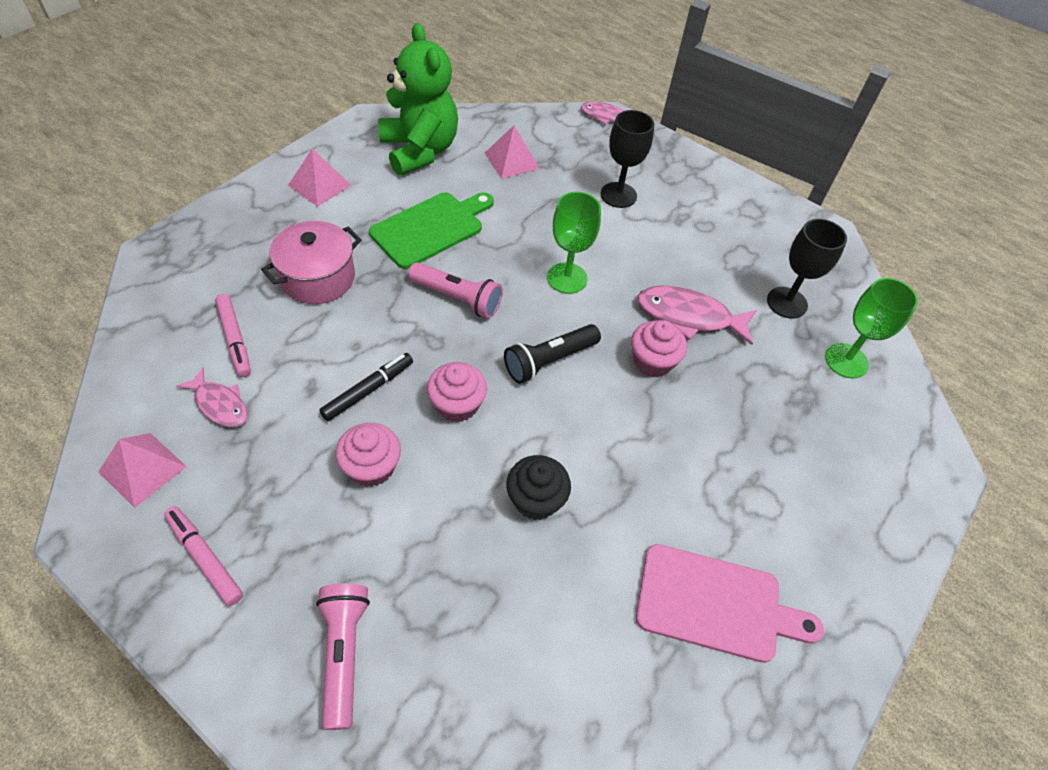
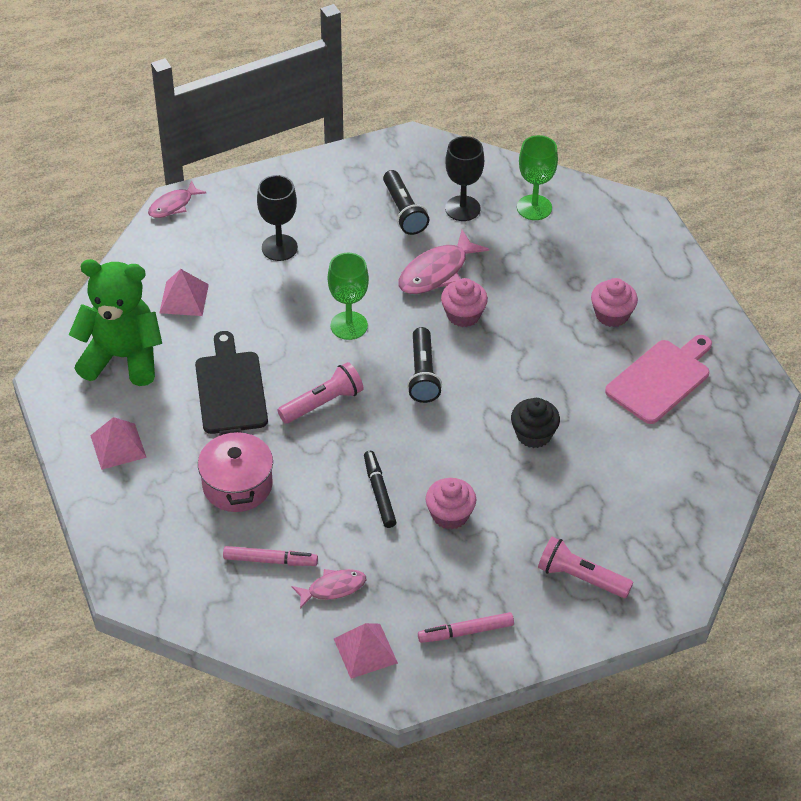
camera: 55 degrees left, 5 degrees down
(431, 228) = (230, 389): green cutting board -> black cutting board
(457, 405) = (427, 445): pink cupcake -> pink cupcake (612, 315)
(740, 260) = (404, 211): none -> black flashlight

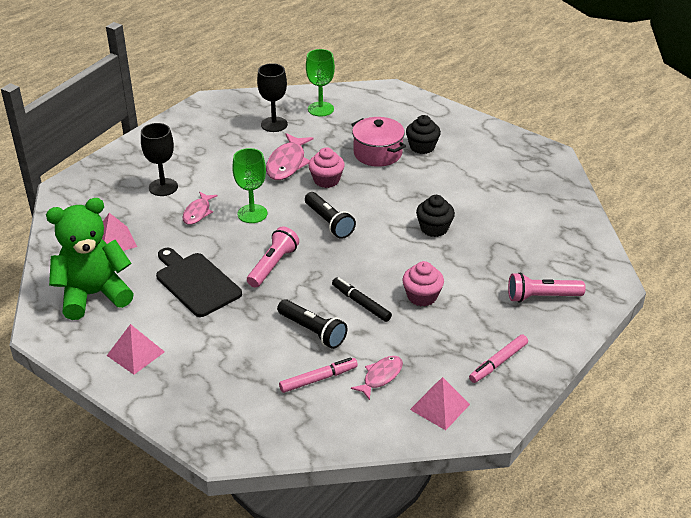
camera: 30 degrees left, 10 degrees down
(173, 205) = (61, 189): pink fish -> pink fish (198, 212)
(237, 485) = (252, 341): pink pot -> pink pot (377, 153)
(404, 211) = (235, 138): black flashlight -> black flashlight (313, 331)
(612, 315) = (422, 147): pink cupcake -> black cupcake
(661, 379) = (484, 169): pink cutting board -> none

